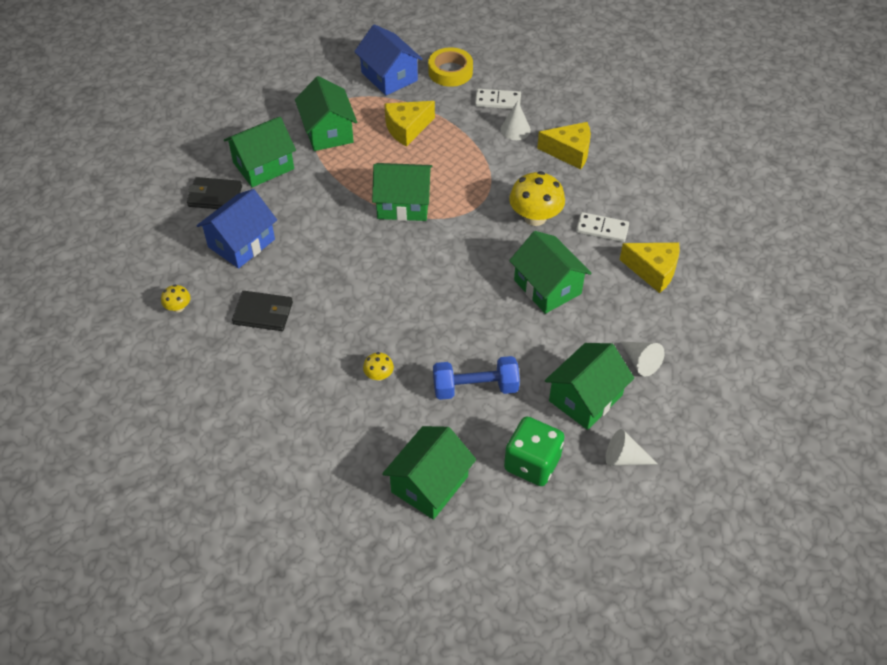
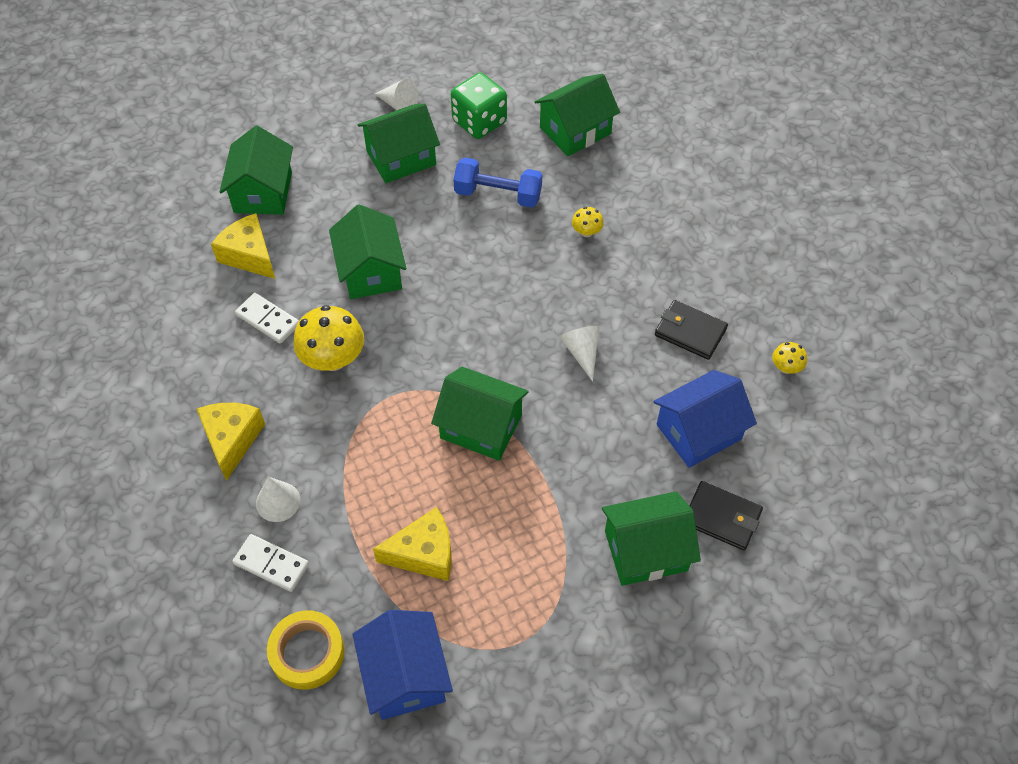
camera: 160 degrees left, 5 degrees up
(328, 132) = (538, 586): green house -> green house (263, 192)
(569, 152) = (232, 440): yellow cheese -> yellow cheese turned 60 degrees clockwise
(640, 362) = (329, 173): white cone -> white cone (582, 352)

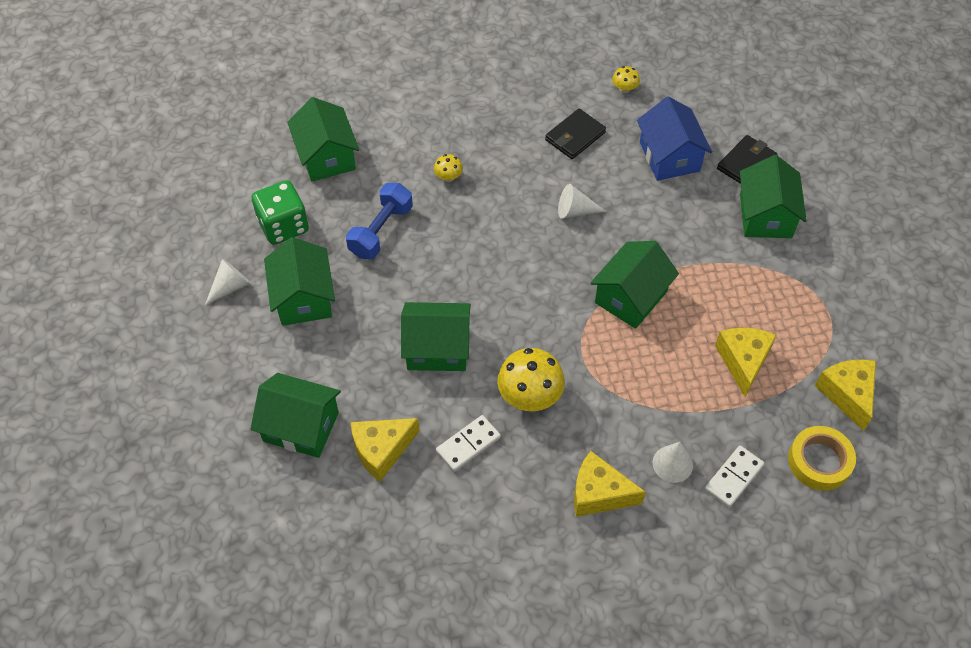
camera: 75 degrees left, 0 degrees up
(405, 675) = (847, 394): blue house -> yellow cheese

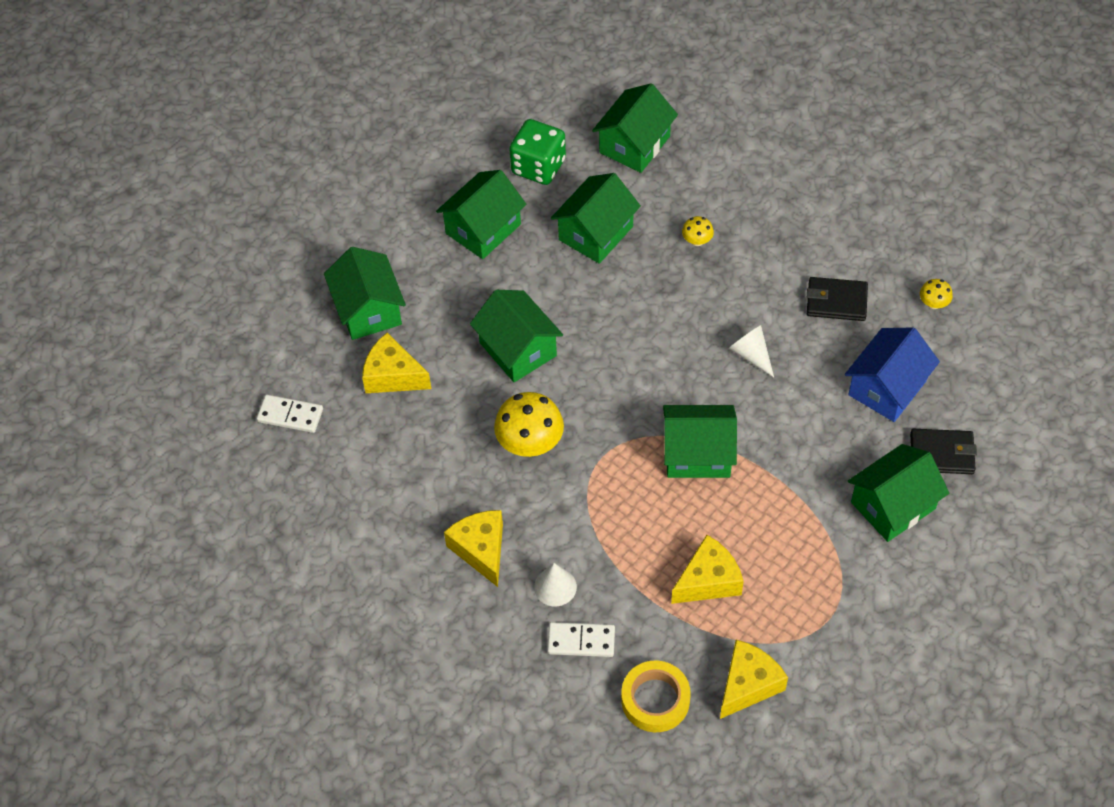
camera: 55 degrees right, 0 degrees up
(230, 287) = (450, 175): white cone -> none
(381, 231) = (596, 233): blue dumbbell -> green house
(468, 444) = (448, 429): white domino -> white domino (290, 415)

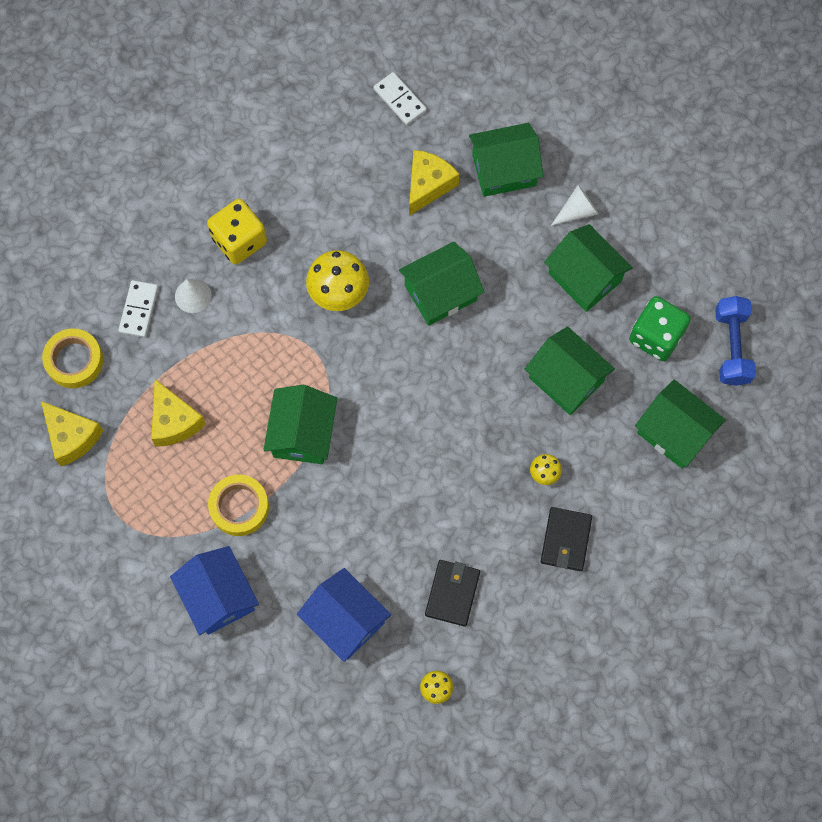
camera: 95 degrees right, 15 degrees up
(290, 415) = (400, 100): white domino -> white domino turned 60 degrees counterclockwise
(481, 550) = (239, 240): yellow cheese -> yellow dice
(540, 109) = (731, 347): none -> blue dumbbell
(751, 355) = (402, 500): white cone -> white cone (577, 211)
(791, 501) = (239, 507): none -> yellow tape
(893, 505) = (218, 596): green house -> blue house
(941, 454) = (264, 654): black wallet -> black wallet (565, 540)

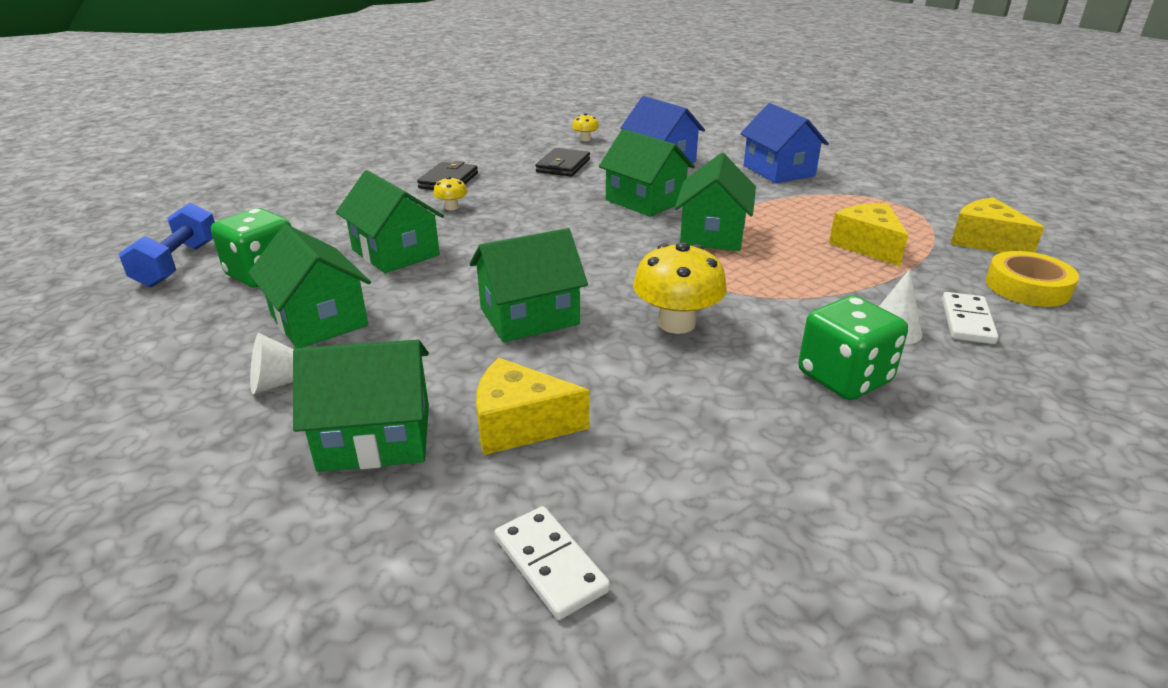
camera: 175 degrees left, 40 degrees down
(239, 240) = (844, 378): yellow dice -> green dice
(239, 507) = (772, 203): yellow tape -> none
(428, 185) = (520, 425): yellow cheese -> yellow cheese turned 60 degrees clockwise
(674, 432) = (298, 221): green house -> green house (645, 201)

